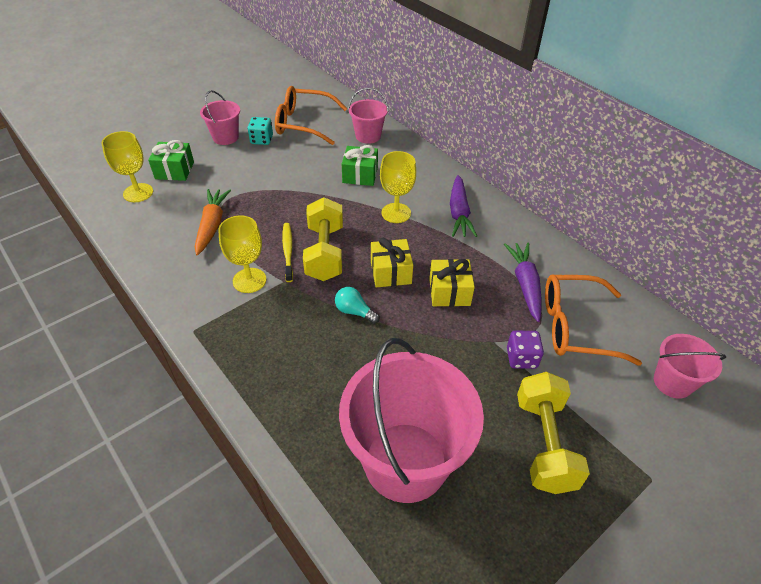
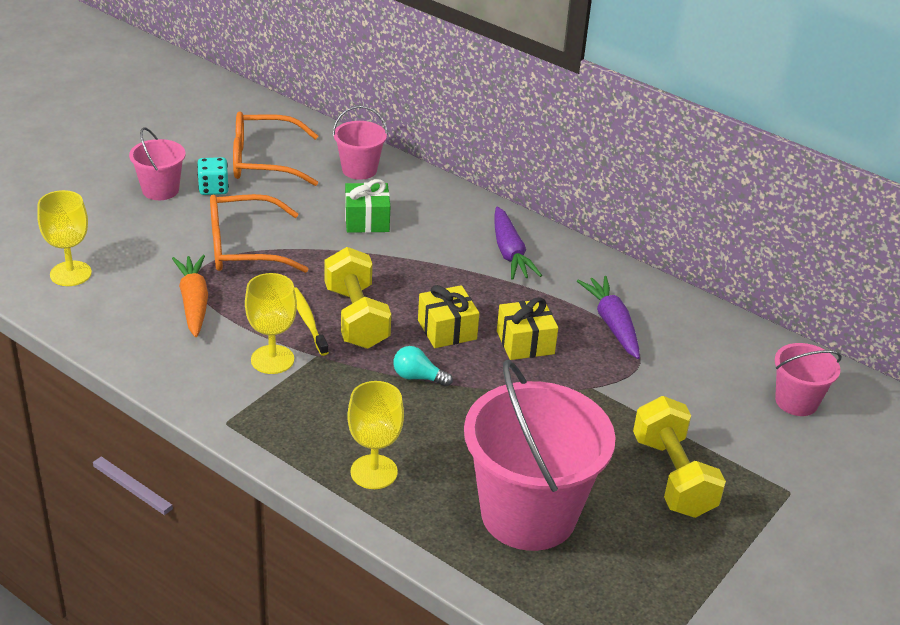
camera: 15 degrees left, 10 degrees down
(174, 170) = (108, 240): green gift -> none
(396, 213) = (430, 261): yellow goblet -> yellow goblet (374, 472)
(521, 358) = (628, 400): purple dice -> none
(575, 327) = (680, 361): orange glasses -> orange glasses (243, 248)

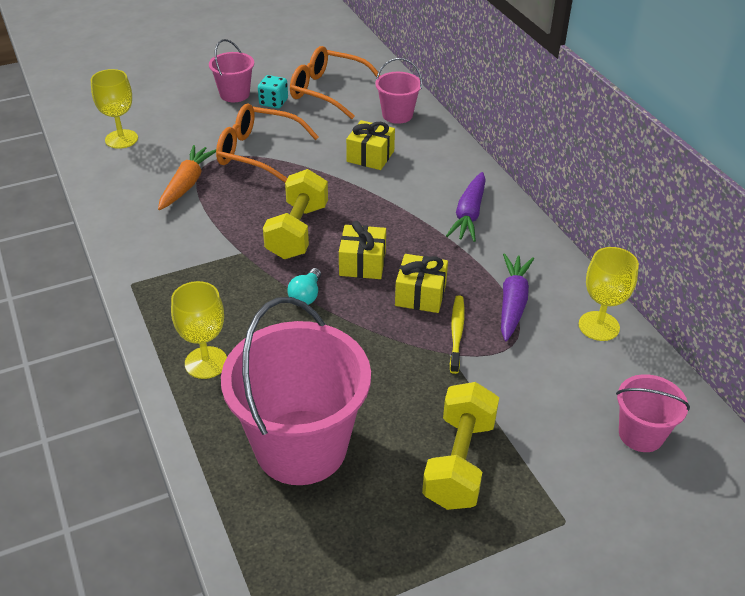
camera: 30 degrees right, 5 degrees up
(272, 359) = (206, 245): yellow goblet -> yellow goblet (598, 326)
(308, 321) = (258, 223): yellow toothbrush -> yellow toothbrush (456, 333)
(367, 220) = (370, 156): green gift -> yellow gift
(418, 377) = (306, 295): turquoise light bulb -> turquoise light bulb turned 120 degrees counterclockwise

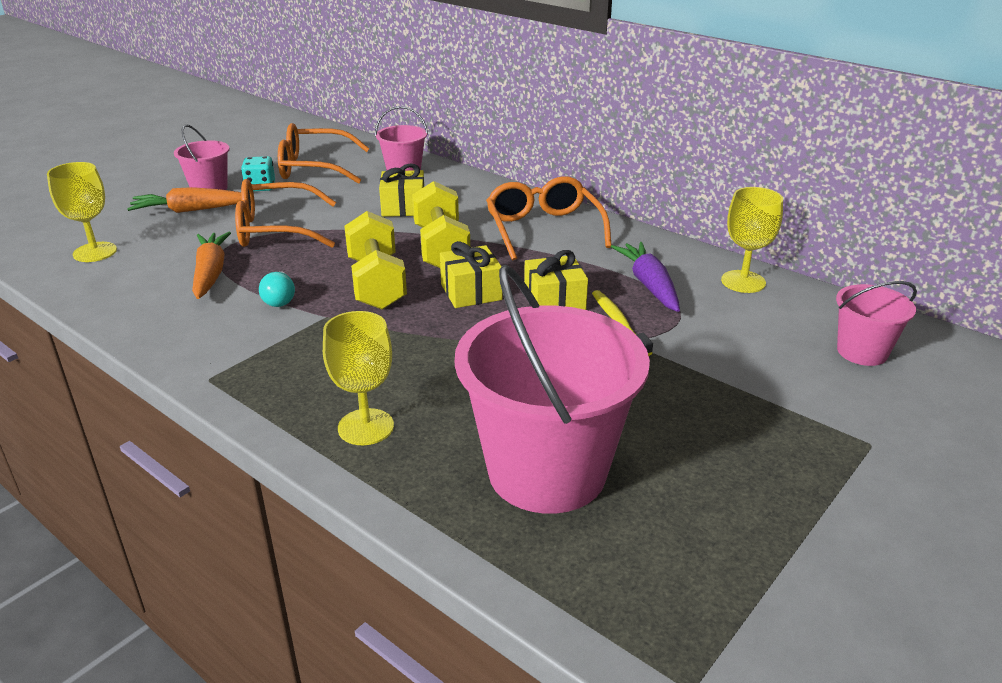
camera: 25 degrees left, 10 degrees down
(209, 114) = (191, 210): none -> orange carrot
(306, 295) = (433, 334): turquoise light bulb -> turquoise light bulb (279, 299)
(459, 462) = (724, 429): yellow dumbbell -> yellow dumbbell (441, 248)
(469, 214) = (543, 229): purple carrot -> orange glasses

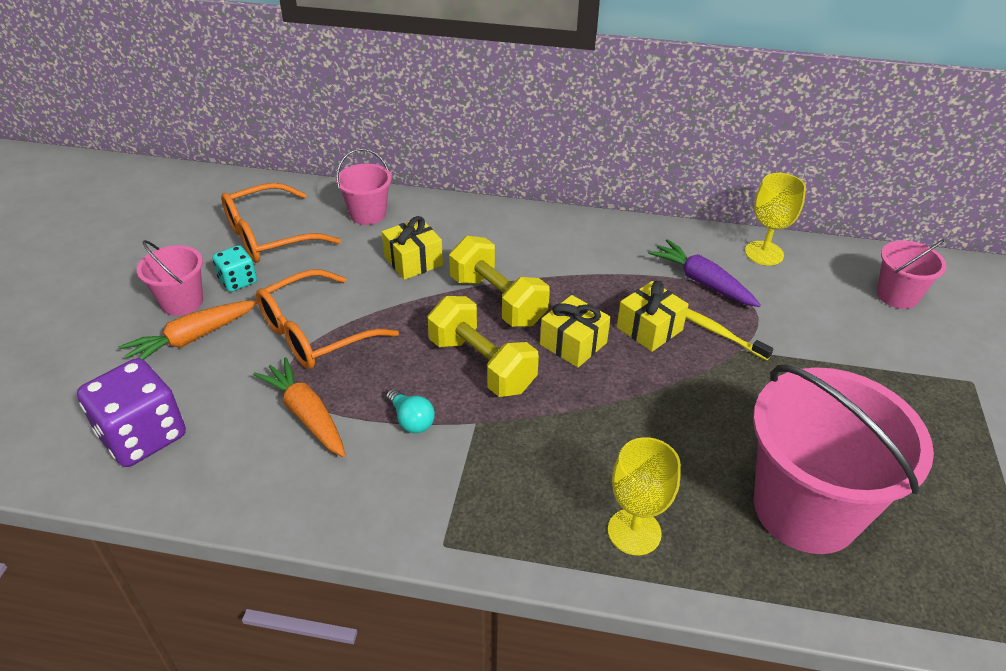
camera: 30 degrees left, 10 degrees up
(95, 252) = (143, 436): yellow goblet -> purple dice
(543, 229) = (563, 246): orange glasses -> none

